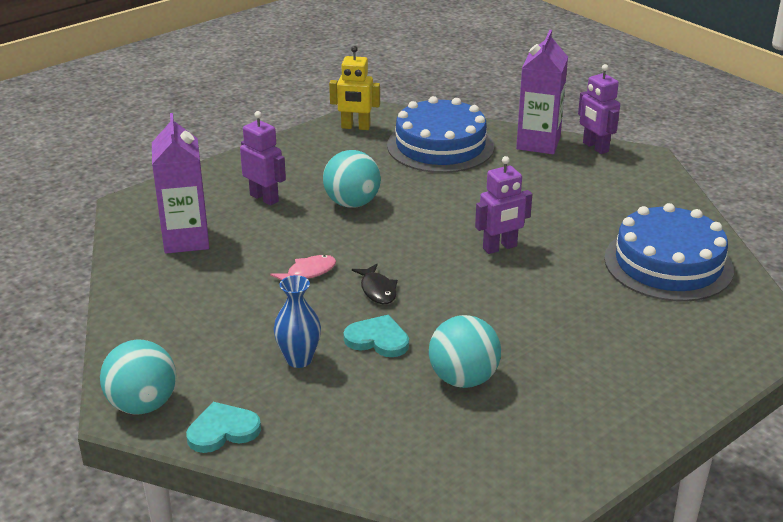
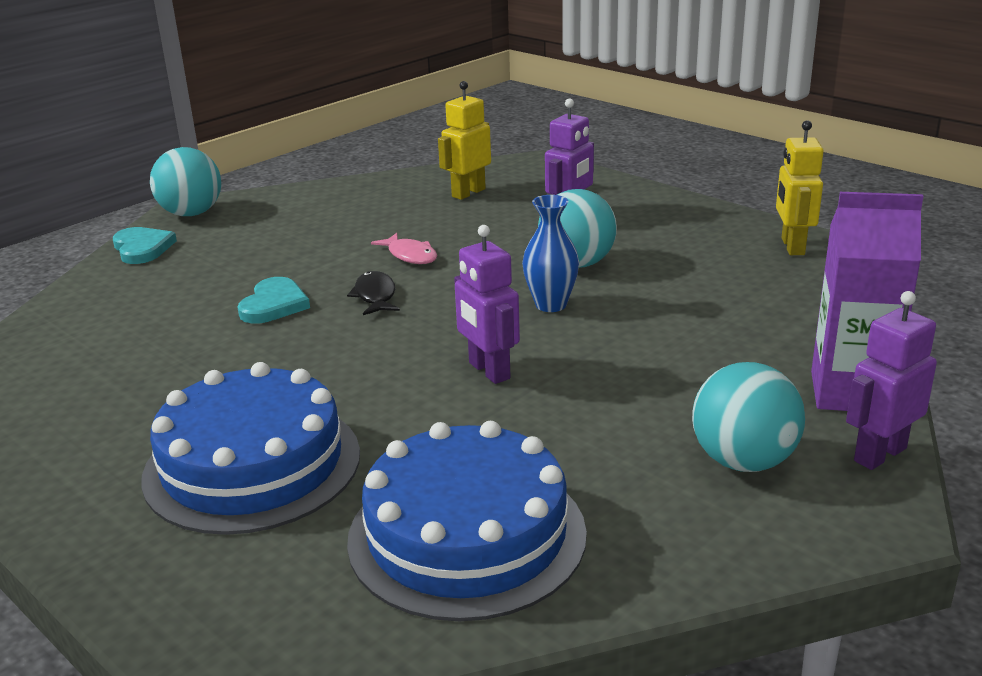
camera: 85 degrees right, 5 degrees down
(186, 240) = (468, 193): purple carton -> yellow robot
(299, 359) = (245, 268): blue vase -> blue vase (551, 305)
(377, 290) = (375, 296): black fish -> black fish turned 105 degrees clockwise
(440, 146) = (777, 308): blue cake -> blue cake (252, 464)
(463, 379) = (186, 360): turquoise ball -> turquoise ball (743, 461)

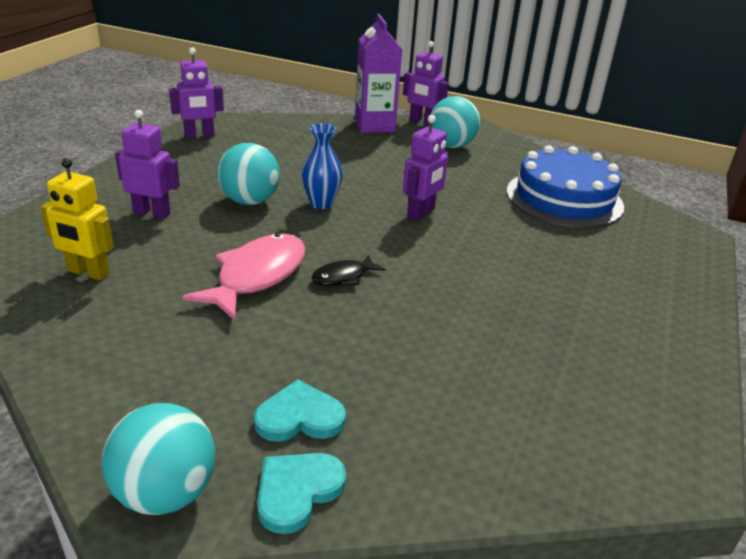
camera: 115 degrees left, 5 degrees up
(252, 464) = (580, 271): blue cake -> none
(274, 305) = (385, 326): turquoise heart -> turquoise heart (300, 417)
(410, 255) = (257, 276): pink fish -> pink fish, size x1.89
(792, 246) = (199, 136): yellow robot -> purple robot

